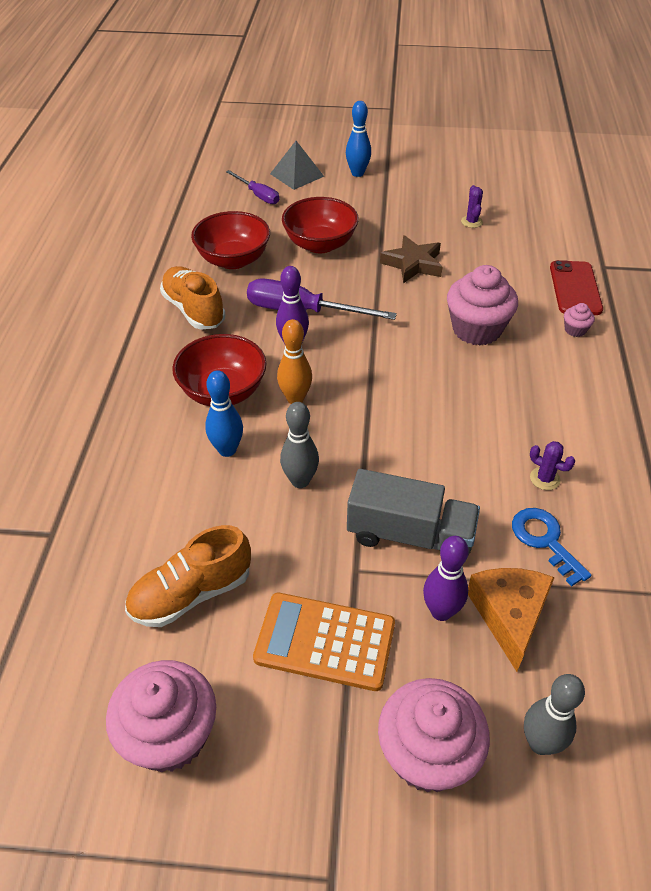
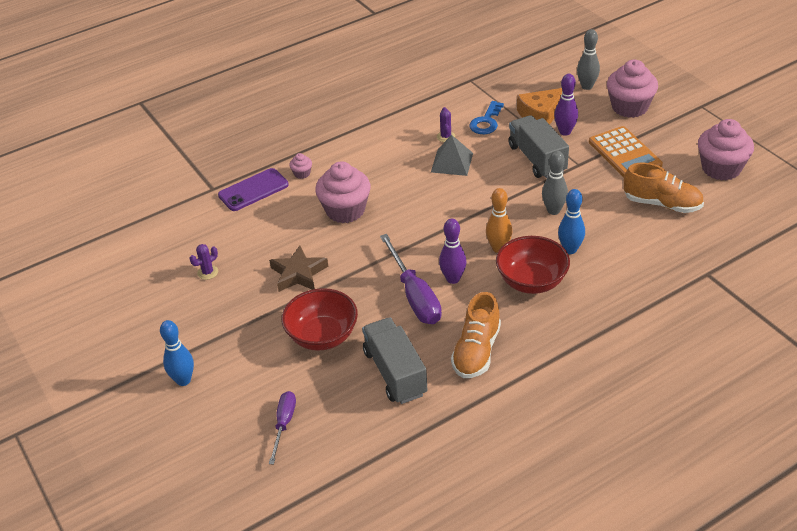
camera: 125 degrees left, 5 degrees down
(233, 260) = (395, 373): red bowl -> grey truck
(297, 175) = (222, 421): grey pyramid -> grey pyramid (452, 162)
(575, 288) = (253, 190): red phone -> purple phone

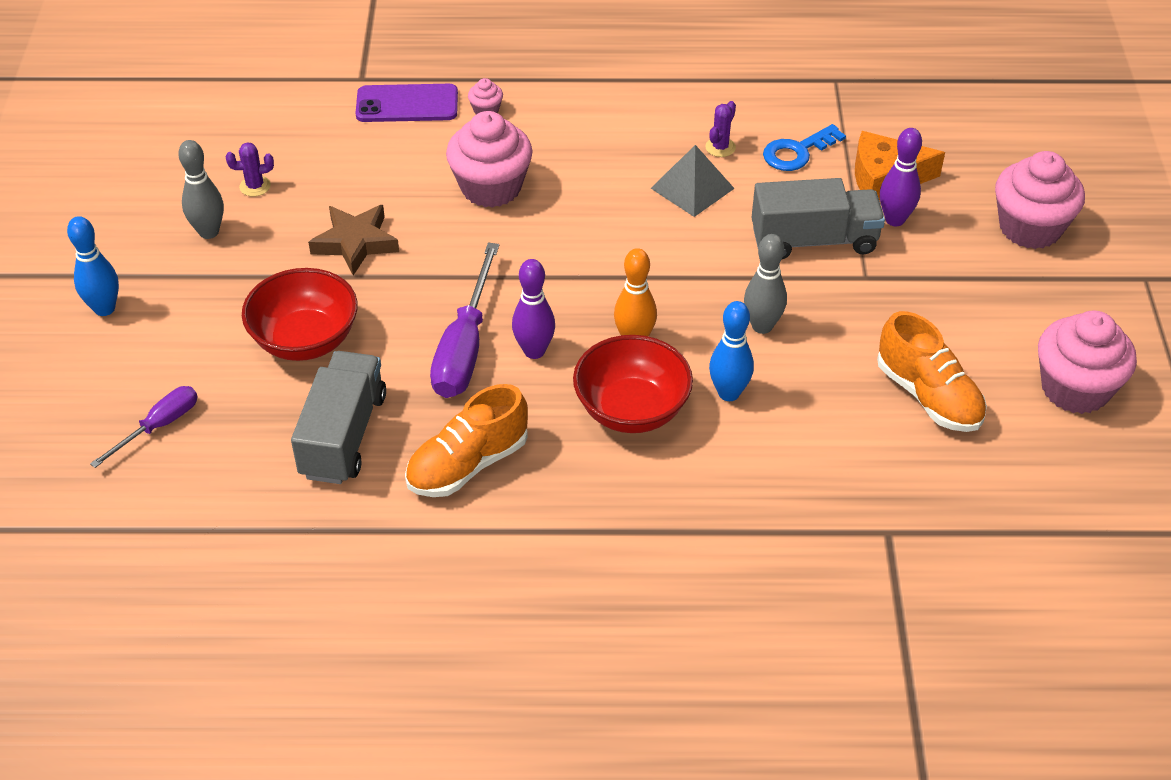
camera: 30 degrees right, 5 degrees up
(537, 159) = (814, 240): grey truck -> grey truck turned 75 degrees clockwise
(587, 86) = (997, 166): grey bowling pin -> grey bowling pin (209, 232)
(624, 153) = (950, 294): orange calculator -> none

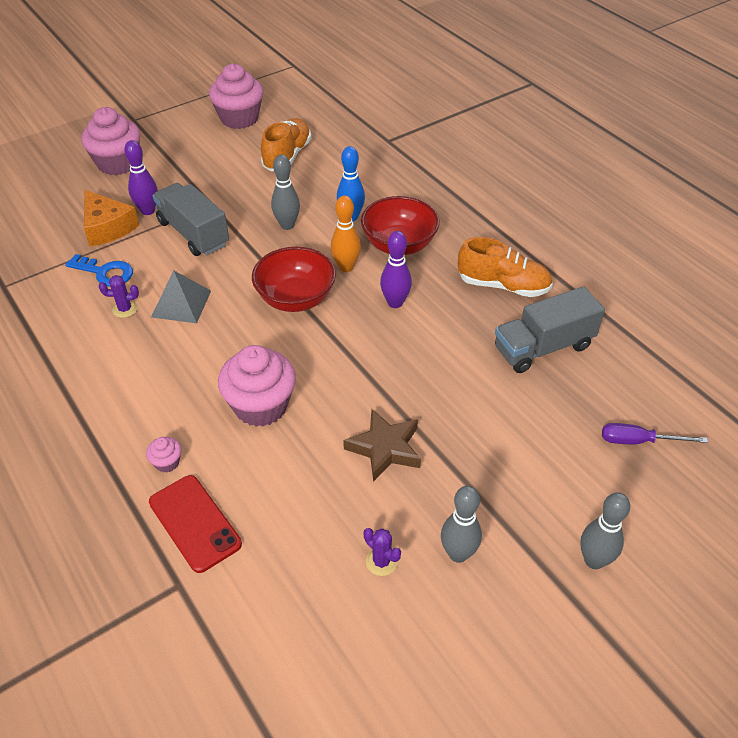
camera: 125 degrees left, 0 degrees up
(104, 308) = (594, 560): blue bowling pin -> grey bowling pin
(305, 340) = (496, 415): red bowl -> red bowl (296, 299)
(407, 104) = (194, 523): purple phone -> red phone
(465, 347) = (423, 334): purple screwdriver -> none

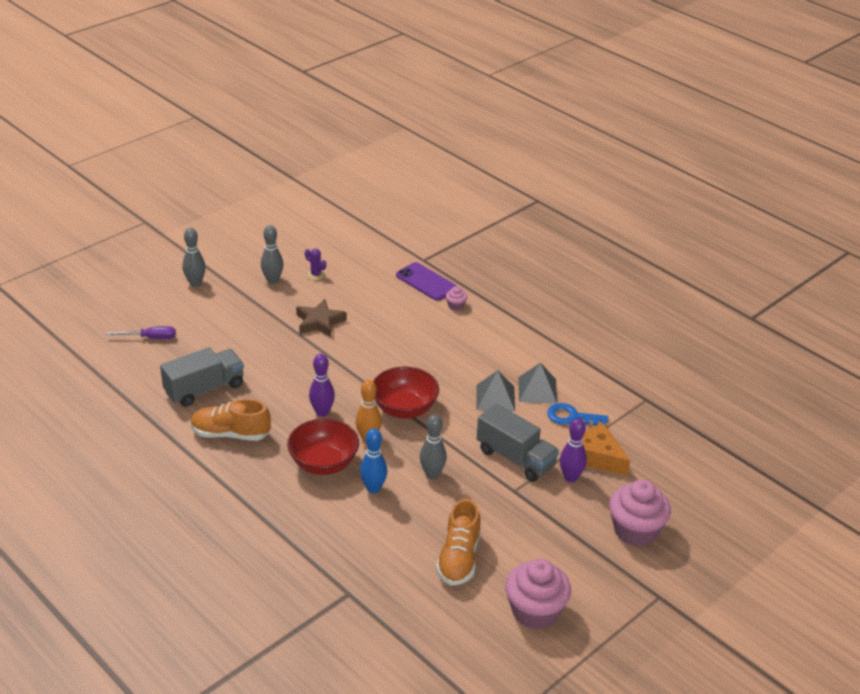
camera: 170 degrees right, 10 degrees down
(125, 309) = (537, 390): purple cactus -> grey pyramid
(194, 523) = (426, 282): red phone -> purple phone
(261, 406) = (407, 338): pink cupcake -> none

